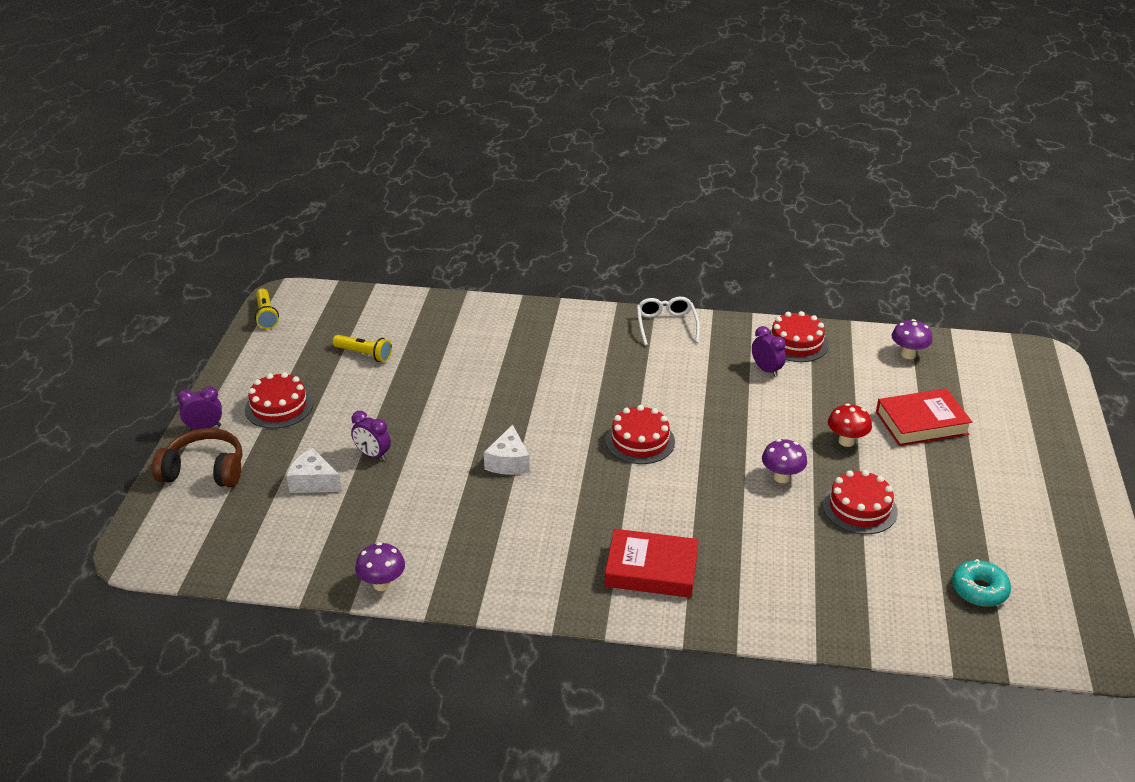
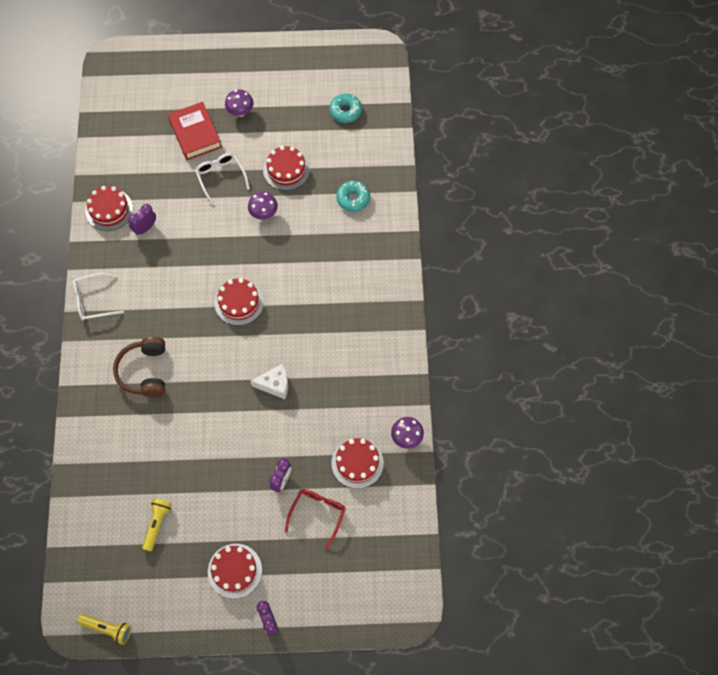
camera: 100 degrees left, 30 degrees up
(204, 470) = (318, 600): brown headphones -> brown headphones (145, 371)
(266, 315) = (107, 629): yellow flashlight -> yellow flashlight turned 45 degrees clockwise
(313, 482) = (318, 514): white cheese -> red glasses
(366, 527) = (357, 463): none -> red cake
(651, 569) = (362, 281): red book -> none
(803, 577) = (353, 199): none -> turquoise donut
(846, 441) = (221, 177): red mushroom -> white glasses
(908, 354) = (116, 139): purple mushroom -> purple mushroom (240, 112)

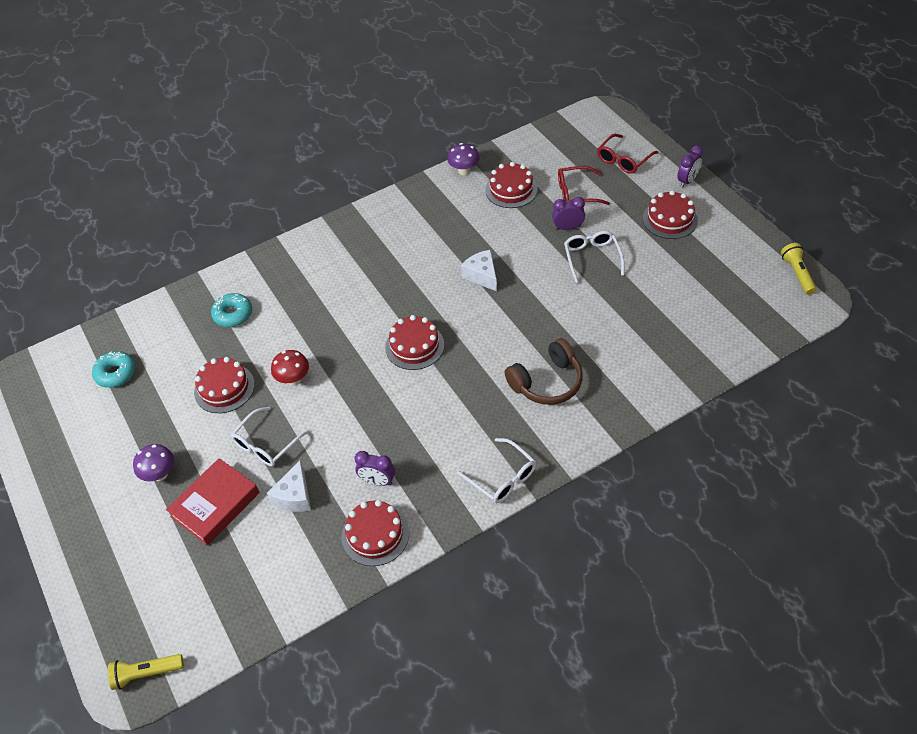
camera: 115 degrees left, 15 degrees down
(157, 524) = (681, 289): yellow flashlight -> yellow flashlight (146, 673)
(169, 178) = (294, 496): none -> white cheese
(236, 478) = (592, 258): none -> white glasses
(264, 213) = (293, 379): purple mushroom -> red mushroom
(332, 583) = (623, 160): none -> red glasses

